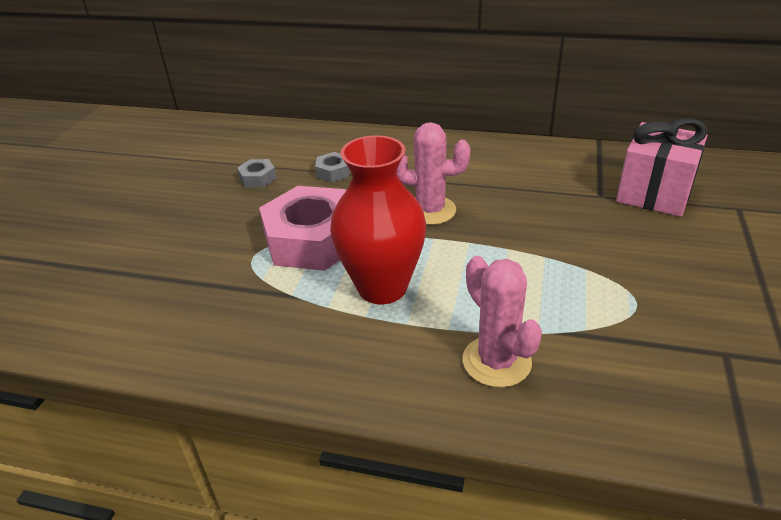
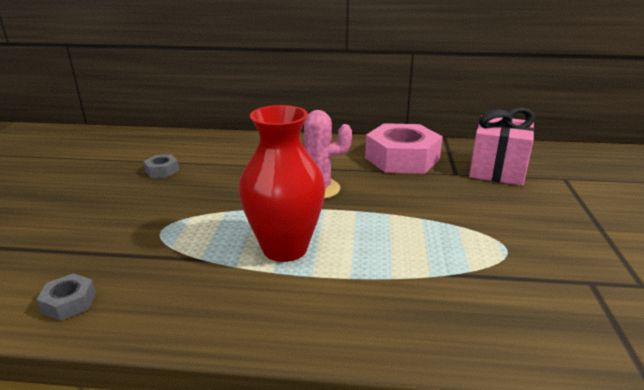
camera: 10 degrees left, 10 degrees down
(312, 240) = (216, 214): pink nut -> pink nut (402, 159)
(333, 172) = (229, 164): grey nut -> grey nut (69, 302)
(496, 361) = (399, 301): pink cactus -> none

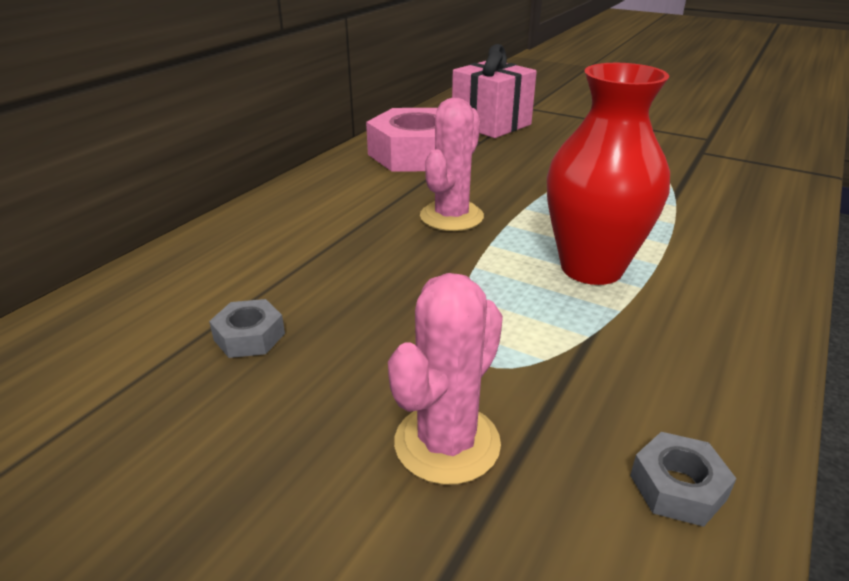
camera: 65 degrees left, 5 degrees up
(95, 232) = (447, 443): none -> pink cactus

